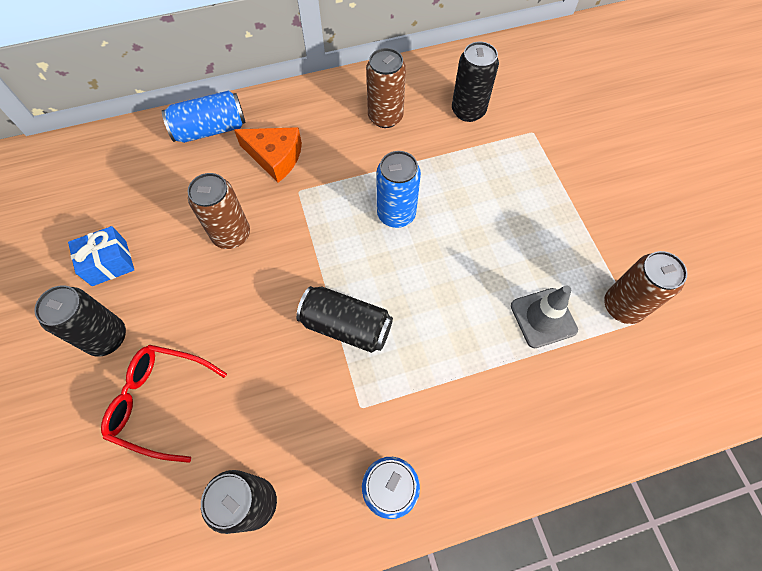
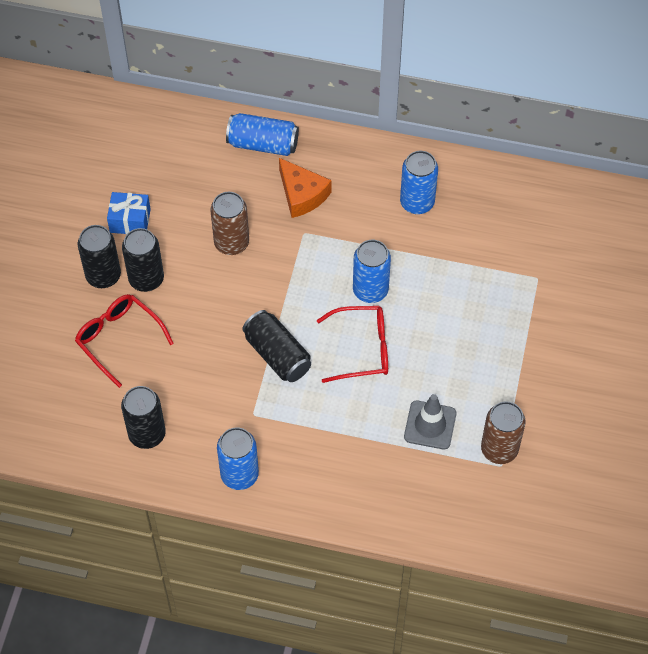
camera: 30 degrees right, 5 degrees down
(385, 117) = (417, 202): brown can -> blue can
(426, 275) = (362, 349): none -> red glasses
(468, 111) = (494, 231): black can -> black can (146, 279)

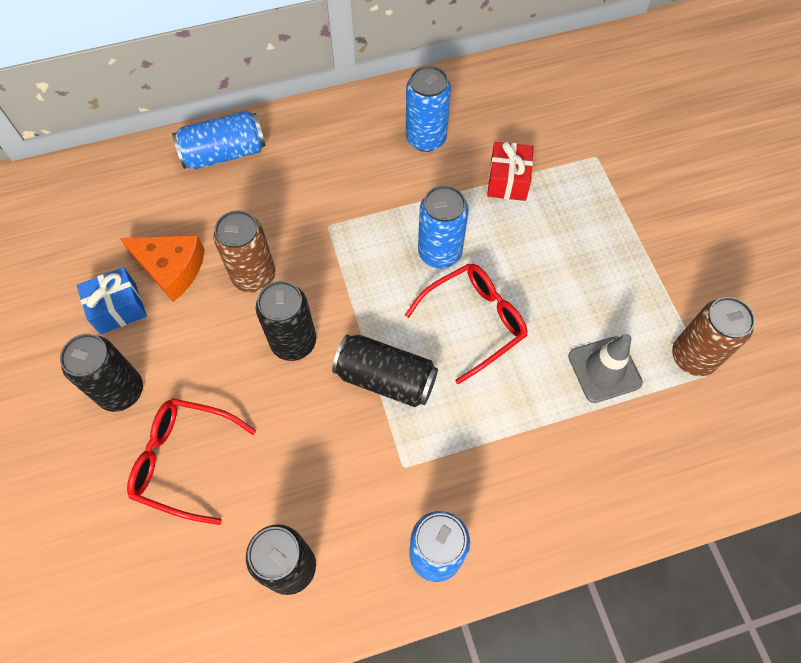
camera: 30 degrees left, 5 degrees up
(146, 279) = (177, 368): black can -> black can (293, 342)
(302, 195) = (300, 186): orange cheese -> orange cheese (171, 269)
(456, 263) = (508, 181): none -> red gift

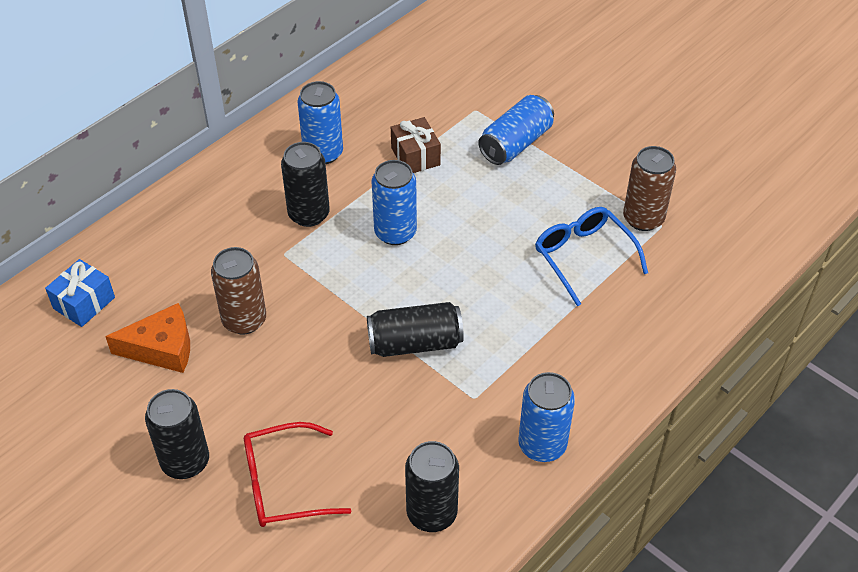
camera: 30 degrees left, 15 degrees down
(118, 308) = (134, 401): blue gift -> blue gift (84, 303)
(224, 153) = (145, 238): blue can -> blue can (516, 143)
(293, 342) = (316, 353): black can -> black can (309, 214)
(474, 322) = (459, 270): red glasses -> none
(508, 181) = (415, 156): red gift -> brown gift
(604, 369) = (583, 257): grey traffic cone -> blue glasses

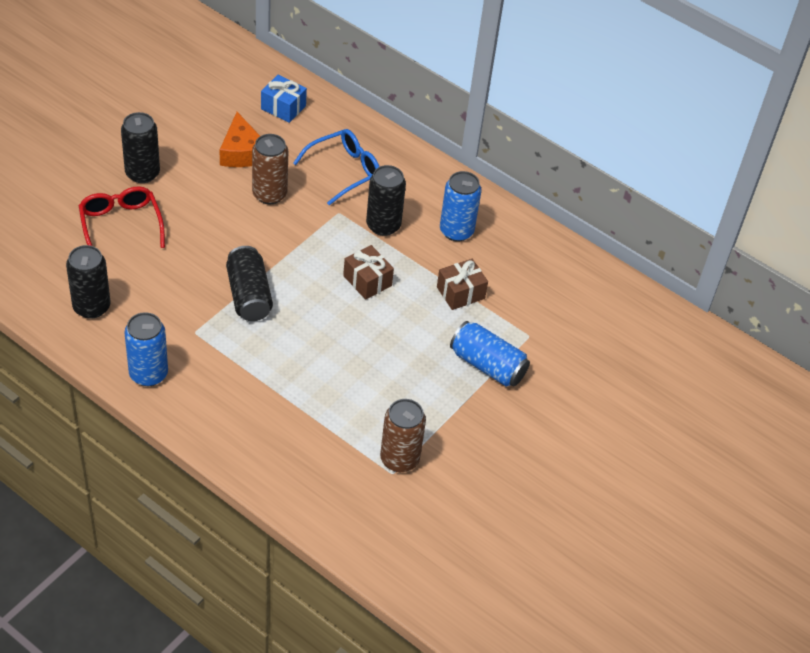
camera: 80 degrees right, 0 degrees up
(395, 232) = (367, 281): blue can -> brown gift
(583, 257) = (348, 410): blue glasses -> blue glasses (344, 171)

